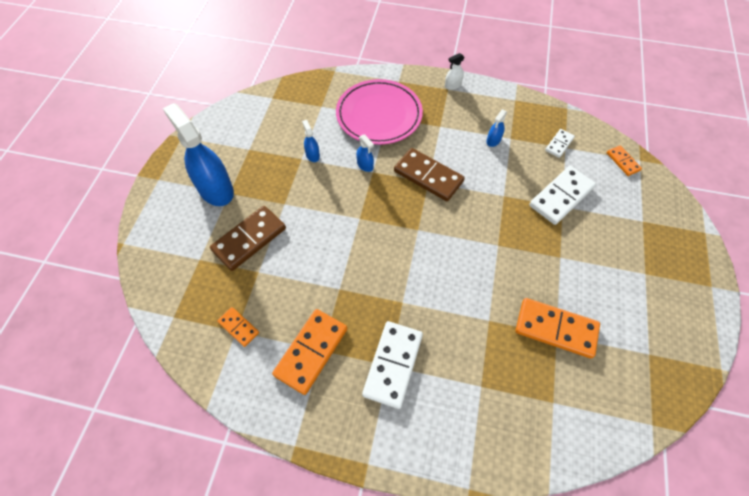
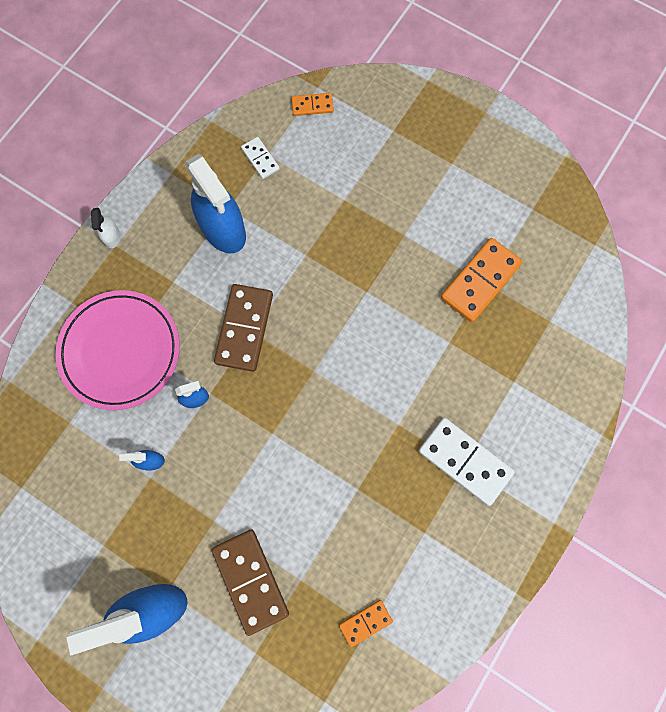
camera: 70 degrees left, 15 degrees up
(311, 351) = (422, 545): orange domino -> none
(428, 176) = (244, 328): brown domino -> brown domino turned 45 degrees counterclockwise
(493, 140) = (223, 229): blue spray bottle -> blue spray bottle, size x2.31
(561, 197) = (332, 195): white domino -> none

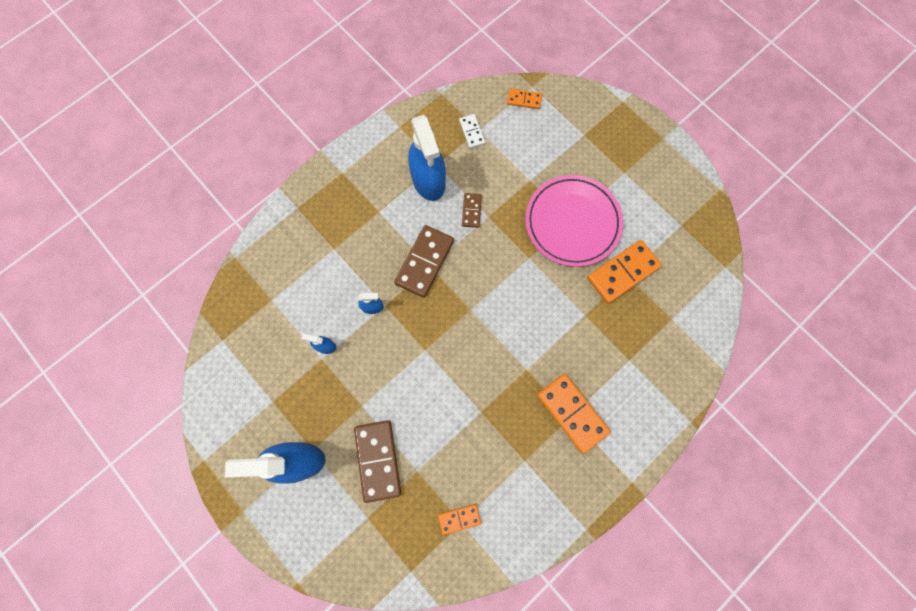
camera: 15 degrees right, 0 degrees up
(112, 236) = (341, 164): white spray bottle -> none
(120, 351) = (324, 255): pink plate -> pink plate (572, 222)
(284, 253) = (471, 211): none -> brown domino
(464, 461) = (572, 413): white domino -> orange domino

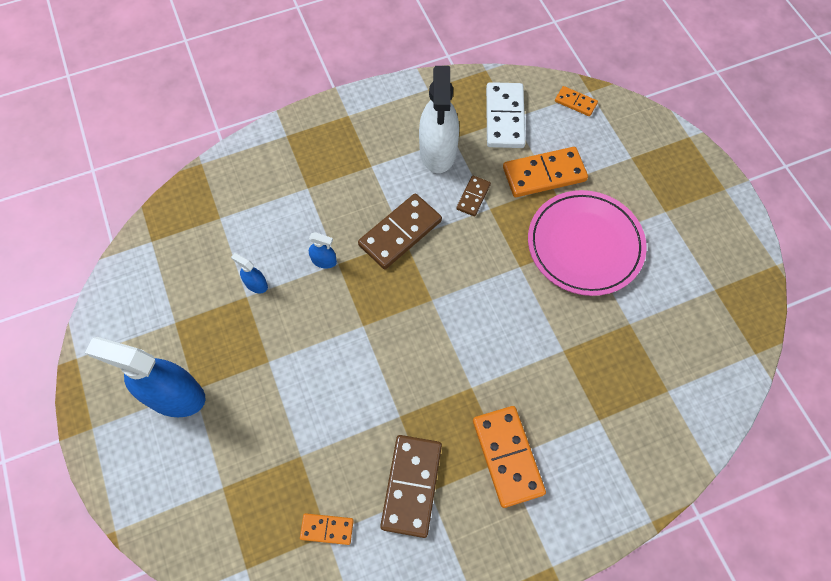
camera: 20 degrees right, 10 degrees down
(378, 460) = (261, 427): brown domino -> brown domino (412, 486)
(428, 180) = (438, 151): blue spray bottle -> white spray bottle
(472, 132) = (505, 117): white domino -> white domino, size x1.89
(623, 272) = (625, 318): orange domino -> orange domino (544, 174)

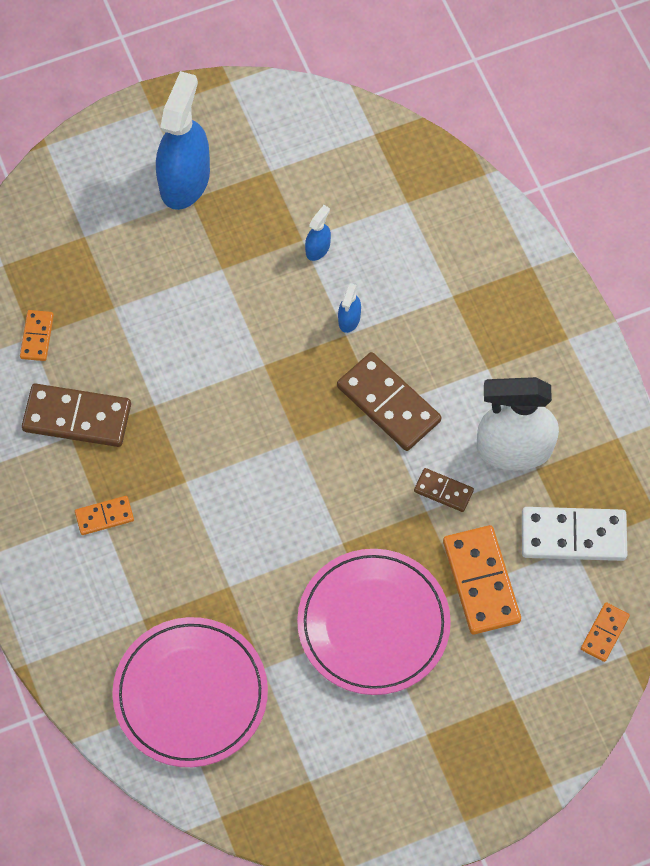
camera: 90 degrees right, 0 degrees up
(507, 456) = (104, 516): orange domino -> orange domino, size x0.53
(659, 379) = (190, 694): none -> pink plate

